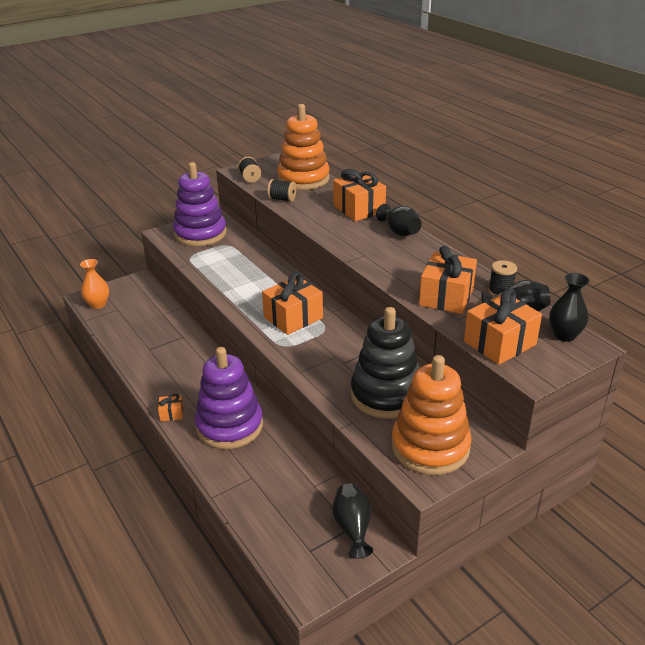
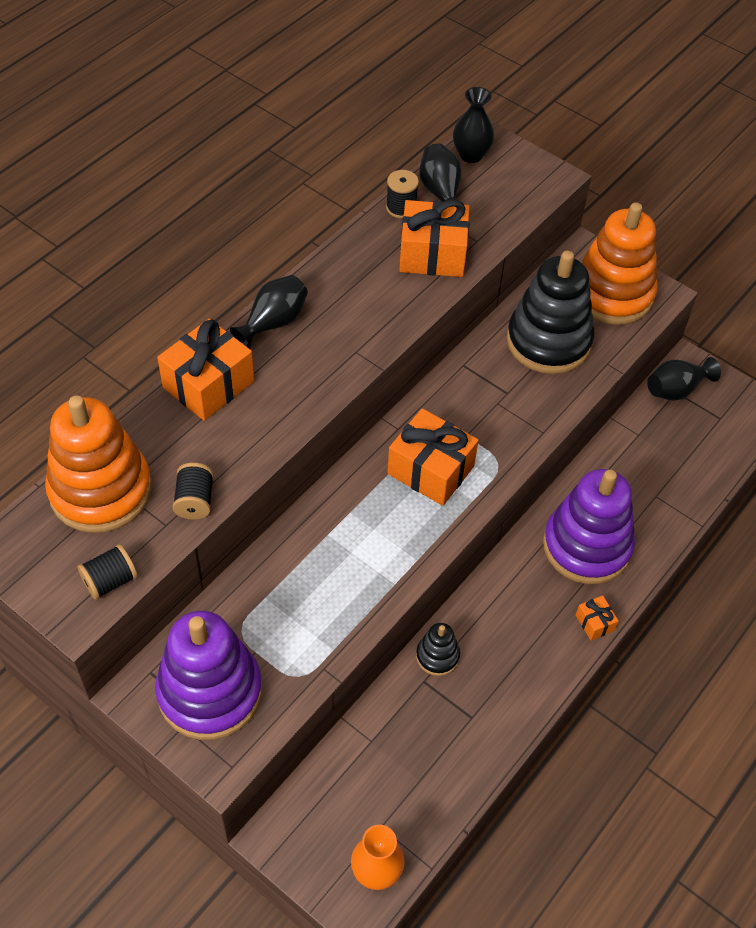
camera: 110 degrees left, 20 degrees up
(194, 344) = (437, 656): none -> black stacking toy
(499, 343) = (509, 203): orange gift -> none

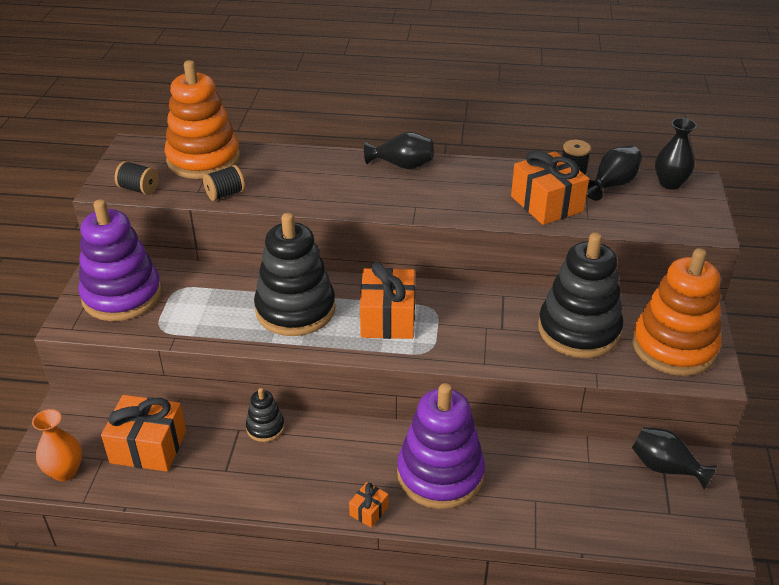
camera: 60 degrees right, 15 degrees down
(208, 384) = (323, 162): orange gift -> orange gift (148, 447)
(360, 539) = (295, 309): none -> black stacking toy

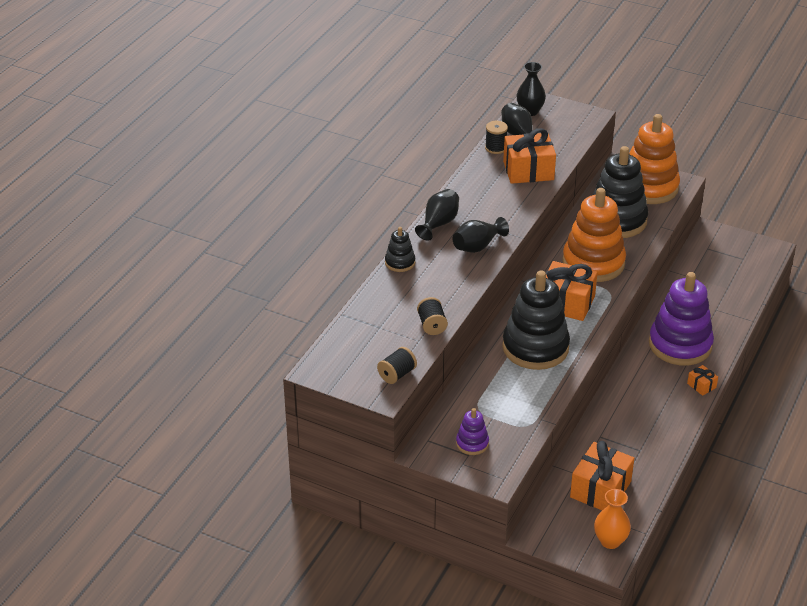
camera: 70 degrees left, 0 degrees up
(122, 295) = (472, 443): purple stacking toy -> purple stacking toy, size x0.46
(203, 159) = (367, 330): orange stacking toy -> orange stacking toy (593, 263)
(265, 427) = (603, 421): black stacking toy -> black stacking toy (400, 262)
(665, 468) = (707, 247): black vase -> black vase (477, 246)

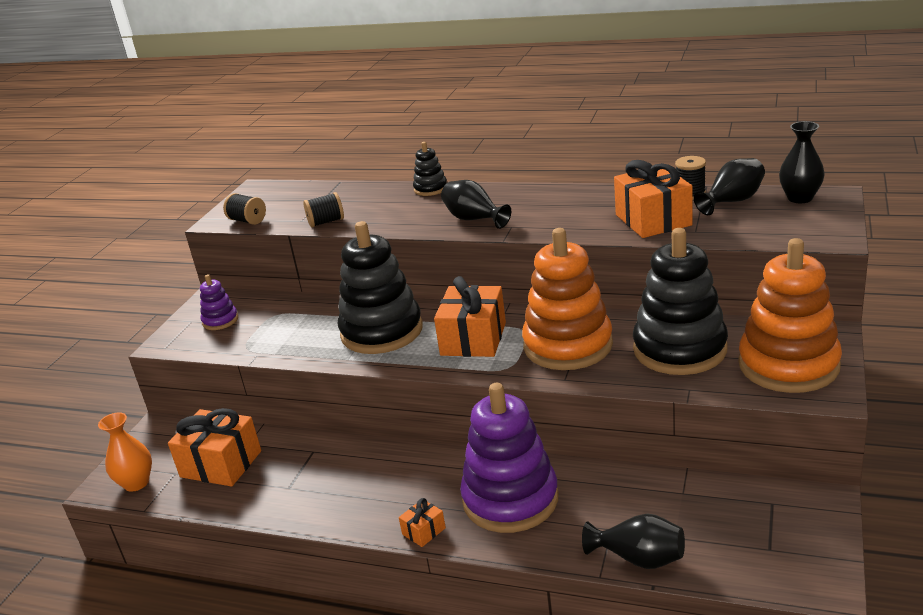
camera: 85 degrees right, 10 degrees down
(439, 223) = (510, 193): black vase -> black vase (639, 558)

